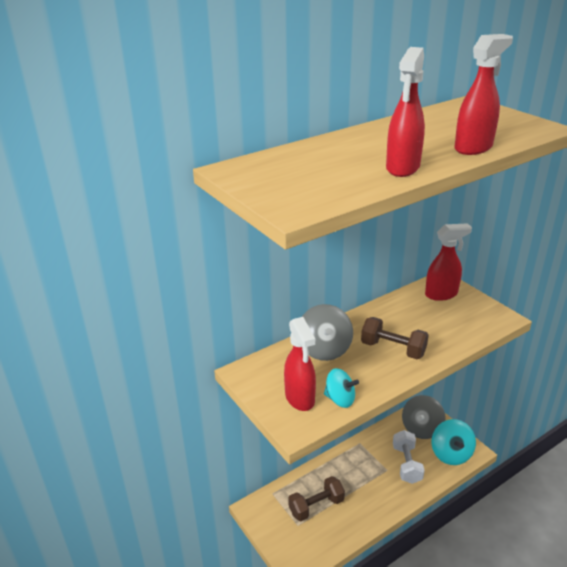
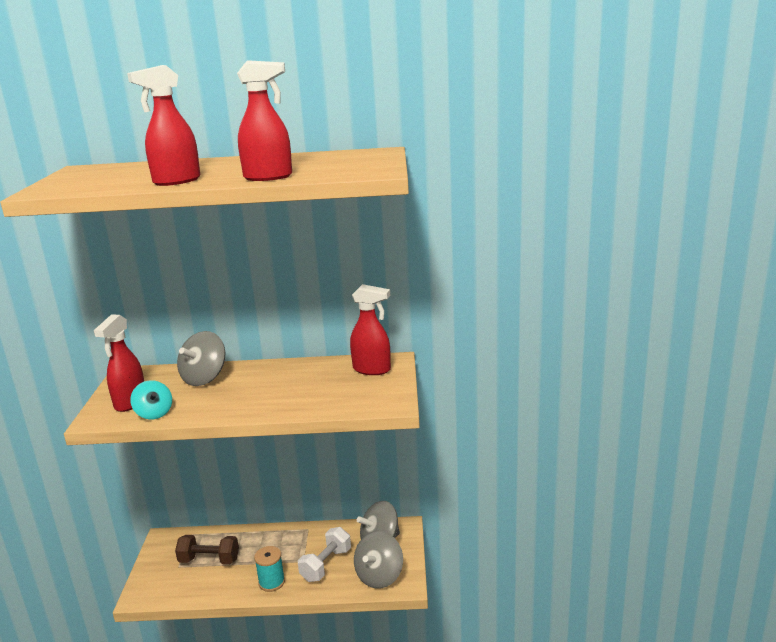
camera: 35 degrees right, 10 degrees down
(385, 498) = (271, 582): none -> turquoise spool
(393, 349) = (254, 395): brown dumbbell -> none
(451, 454) = (379, 576): turquoise spinning top -> grey spinning top

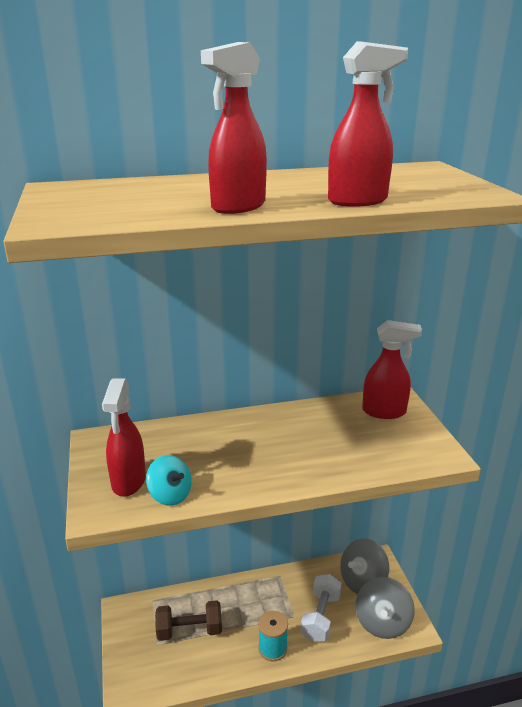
camera: 15 degrees left, 5 degrees up
(204, 378) = (199, 438): grey spinning top -> none

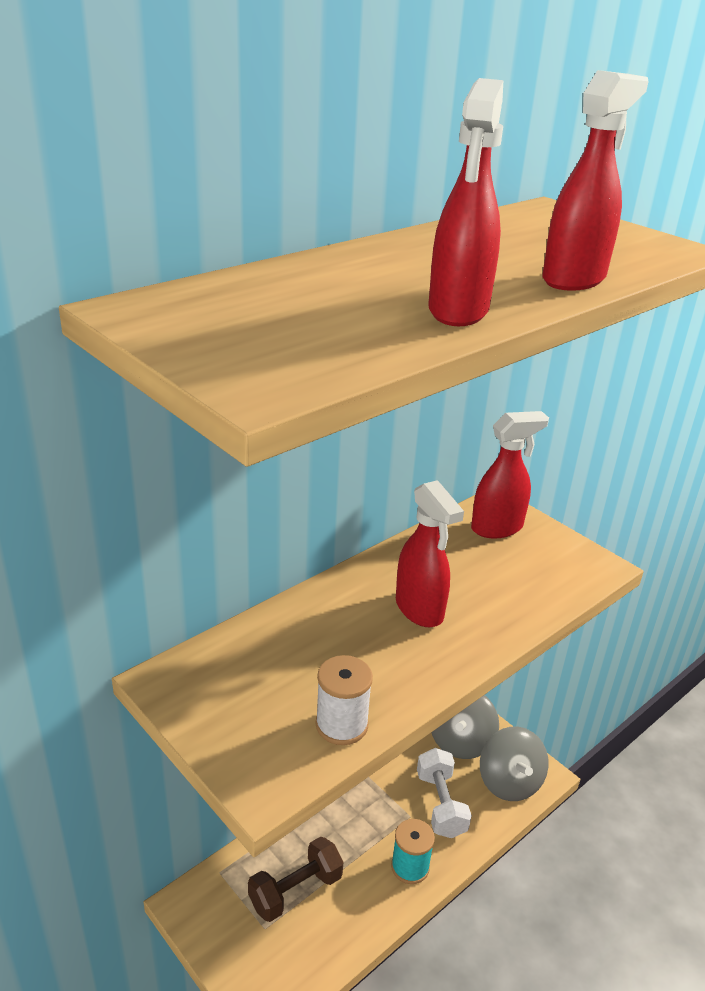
camera: 30 degrees left, 5 degrees up
(128, 482) = (270, 726): red spray bottle -> red spray bottle (419, 609)
(170, 495) = (341, 725): turquoise spinning top -> white spool

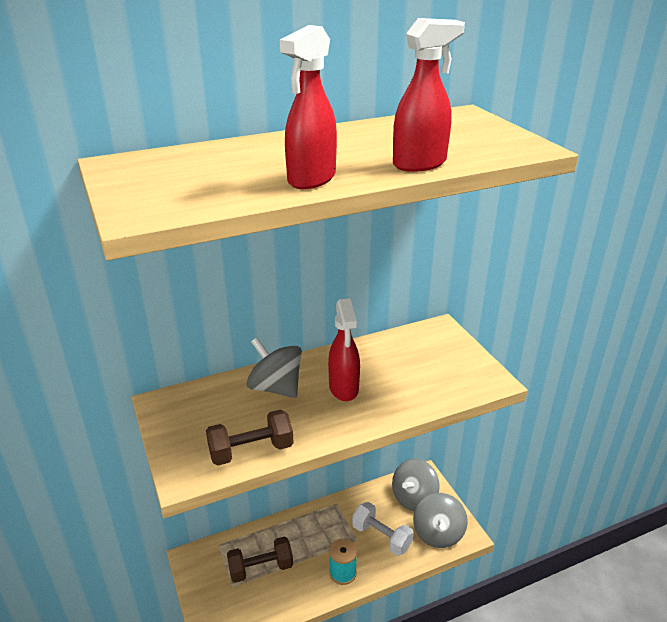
camera: 20 degrees right, 0 degrees up
(325, 625) = (275, 388): none -> grey spinning top
(341, 725) = (251, 451): white spool -> brown dumbbell
(441, 804) = (381, 537): white dumbbell -> white dumbbell turned 60 degrees counterclockwise
(497, 528) = (431, 343): red spray bottle -> none

